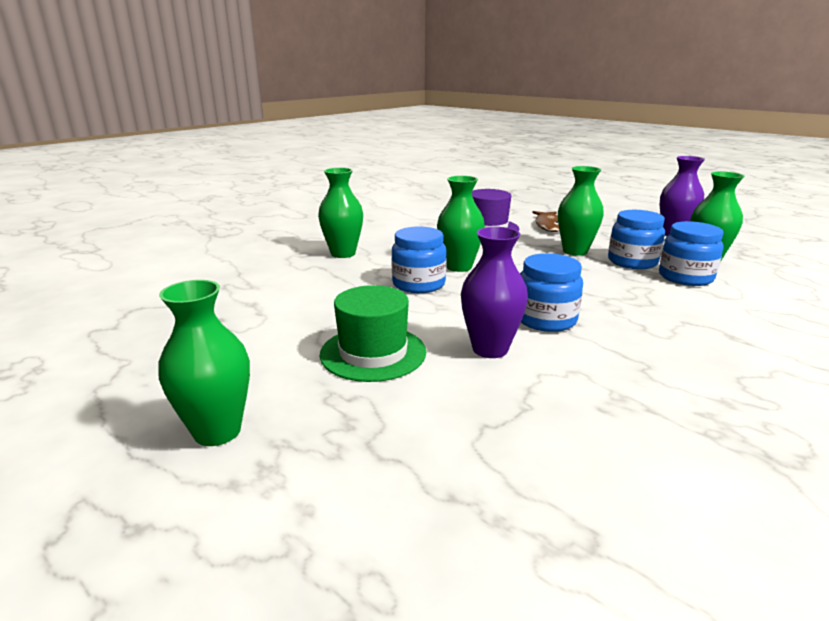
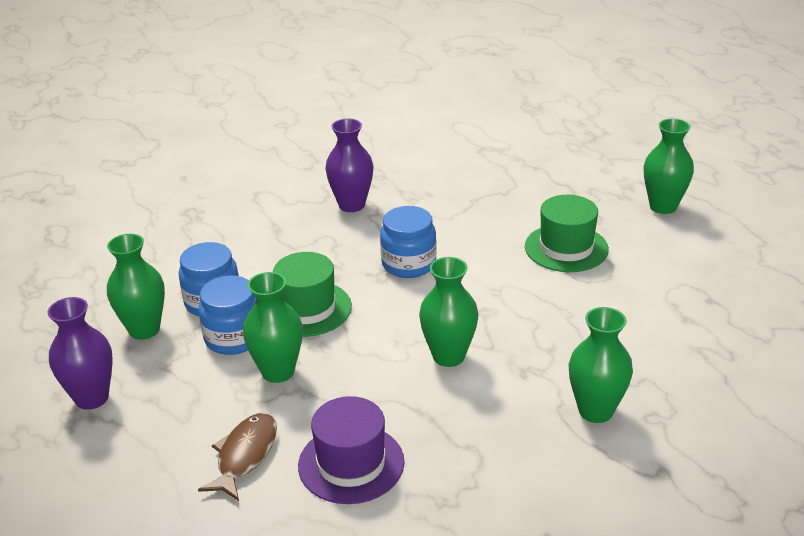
camera: 165 degrees left, 10 degrees up
(418, 284) = (507, 328): blue jar -> none
(490, 349) = (474, 241): purple vase -> purple vase (351, 205)
(601, 280) = (307, 309): none -> green hat

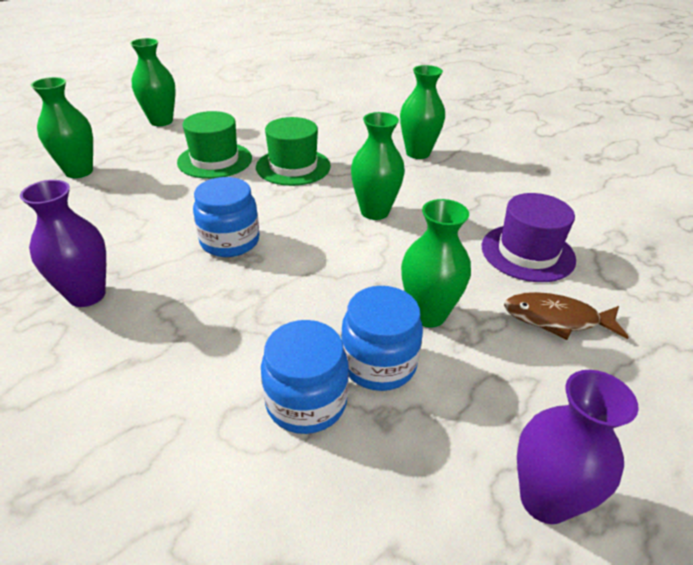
camera: 100 degrees left, 5 degrees up
(144, 329) = (380, 475): green vase -> green vase (79, 171)
(307, 309) = (314, 307): green hat -> green hat (293, 167)

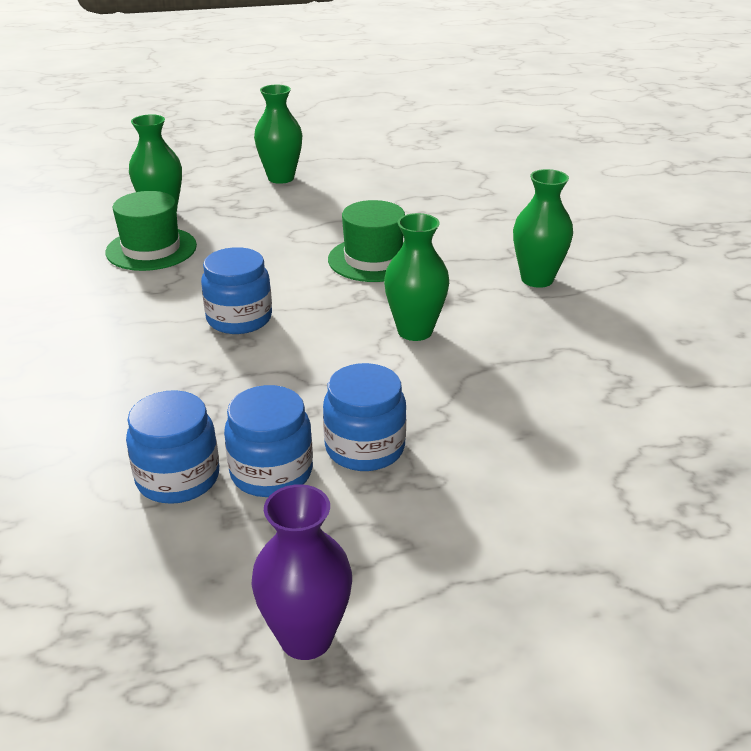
camera: 30 degrees right, 5 degrees down
(87, 295) = (81, 329): purple vase -> none
(215, 160) = (298, 233): green hat -> green hat (151, 249)
(428, 314) = (365, 448): green vase -> blue jar
(527, 253) = (548, 426): purple hat -> none
(556, 319) = (502, 501): brown fish -> none

